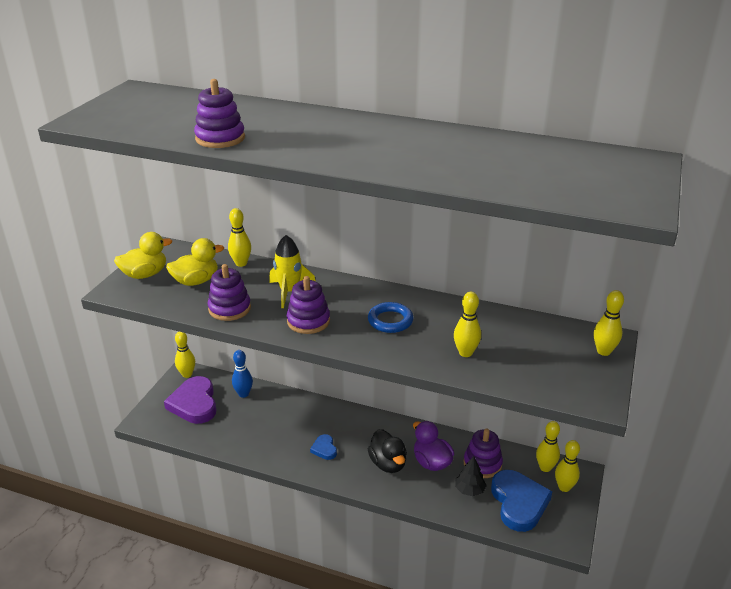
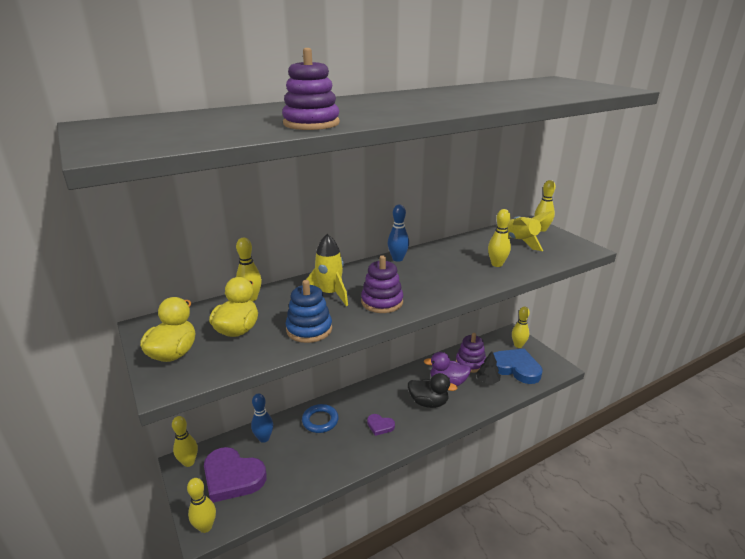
camera: 50 degrees left, 5 degrees down
(229, 308) = (309, 329): purple stacking toy -> blue stacking toy
(324, 449) = (380, 426): blue heart -> purple heart
(390, 321) = (427, 272): blue ring -> blue ring (320, 421)
(395, 294) = (397, 259): none -> blue bowling pin
(544, 349) = (520, 242): none -> yellow rocket
(545, 467) = (496, 342): yellow bowling pin -> yellow bowling pin (205, 527)

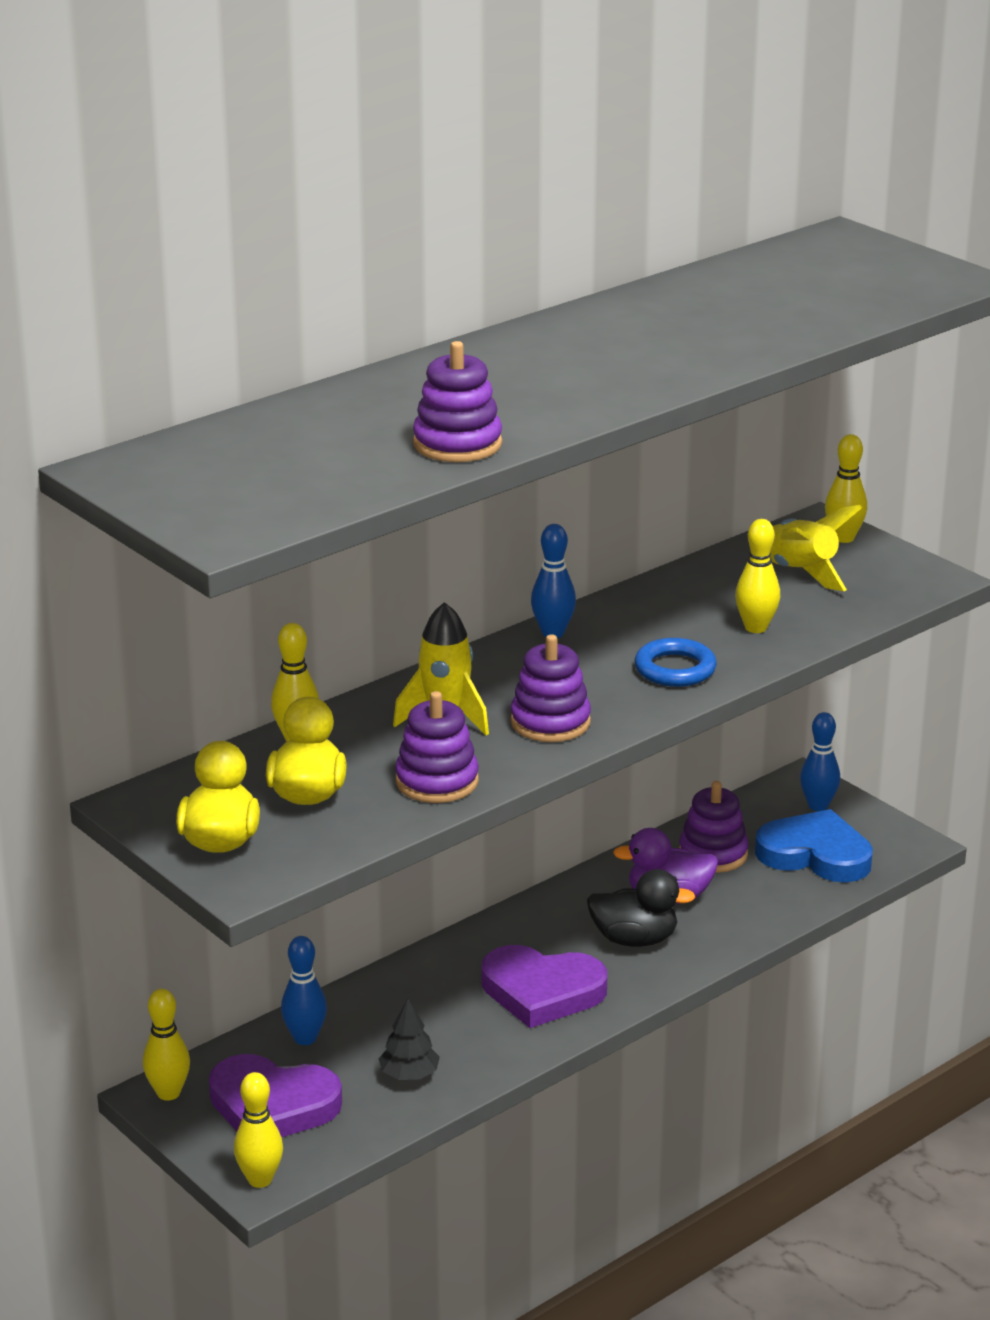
camera: 10 degrees left, 0 degrees up
(309, 329) = (437, 781): blue stacking toy -> purple stacking toy
(320, 421) = (411, 996): blue ring -> blue ring (675, 669)
(380, 426) = (542, 991): purple heart -> purple heart, size x2.08
(487, 381) = (755, 885): black tree -> black tree (409, 1074)
(518, 345) = (818, 806): yellow bowling pin -> blue bowling pin

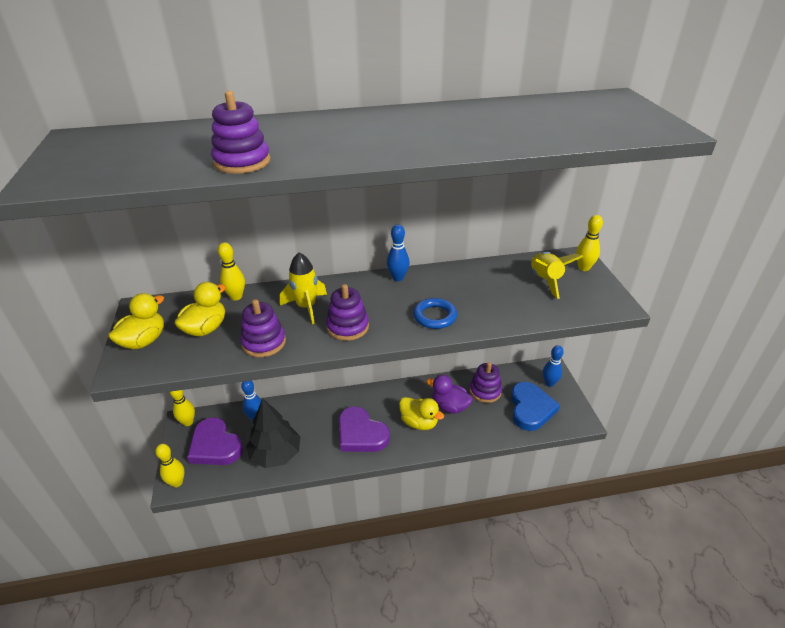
camera: 30 degrees right, 10 degrees up
(409, 1074) = (276, 454): black tree -> black tree, size x1.92
(634, 939) = (419, 422): black duck -> yellow duck
(755, 628) = (496, 305): yellow bowling pin -> none
(815, 854) = (530, 408): blue heart -> blue heart turned 45 degrees clockwise

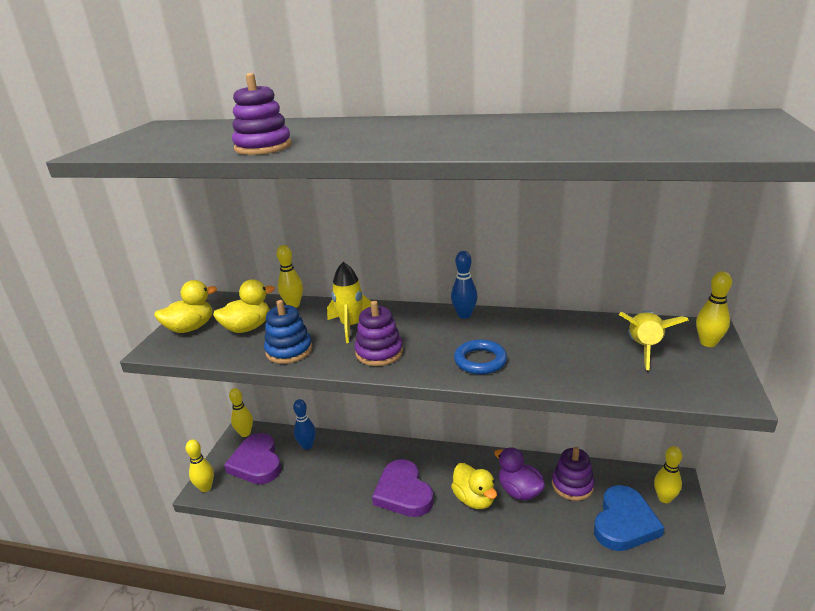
camera: 25 degrees right, 10 degrees down
(264, 342) = (289, 350): purple stacking toy -> blue stacking toy
(276, 454) = (307, 488): black tree -> none
(549, 383) = (664, 498): blue bowling pin -> yellow bowling pin

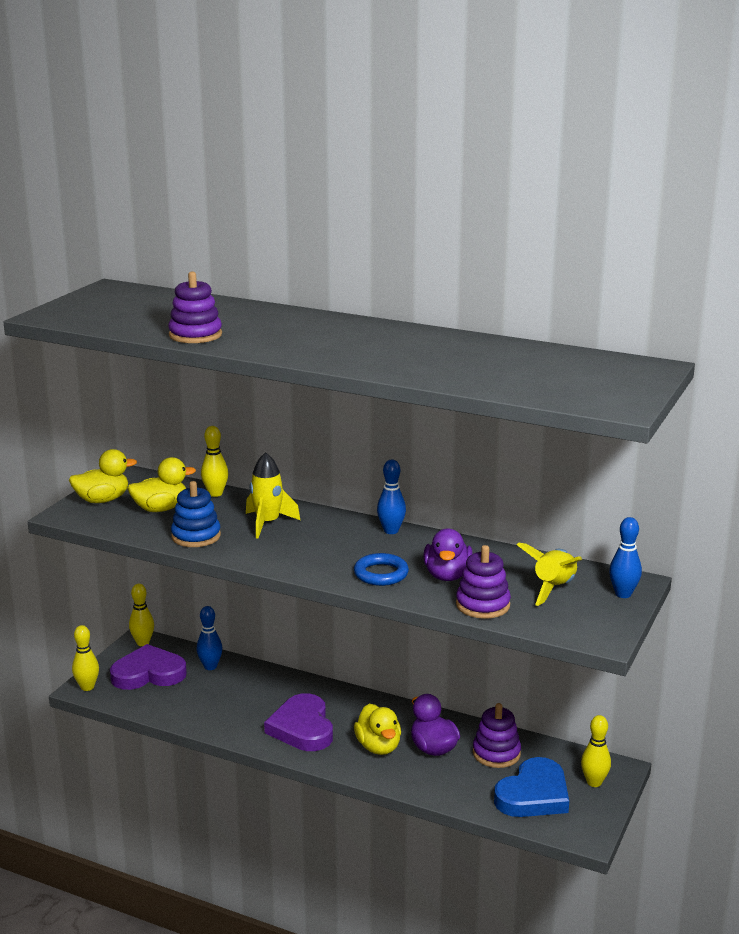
camera: 10 degrees right, 5 degrees down
(256, 463) = (148, 673): purple heart -> purple heart turned 90 degrees clockwise
(379, 352) = (285, 551): purple stacking toy -> purple stacking toy (483, 605)
(541, 351) = (447, 575): none -> purple duck
(708, 343) = (623, 594): yellow bowling pin -> blue bowling pin

